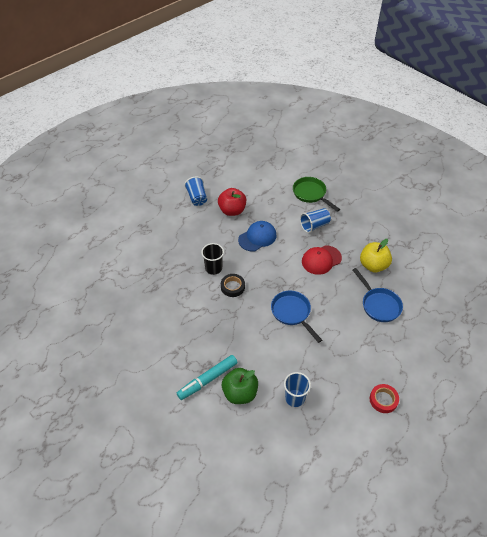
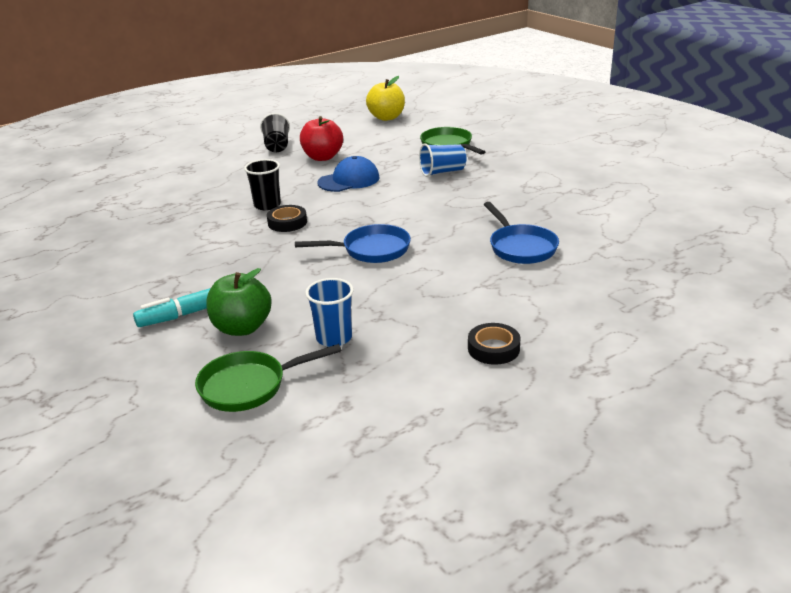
camera: 10 degrees right, 20 degrees down
(197, 198) = (277, 146): blue cup -> black cup
(261, 443) = (249, 386): none -> green pan
(292, 313) = (371, 250): blue pan -> blue pan turned 105 degrees clockwise
(321, 260) = (440, 202): red cap -> none
(373, 265) = (524, 209): yellow apple -> yellow apple (386, 117)
(383, 400) = (493, 348): red tape -> black tape

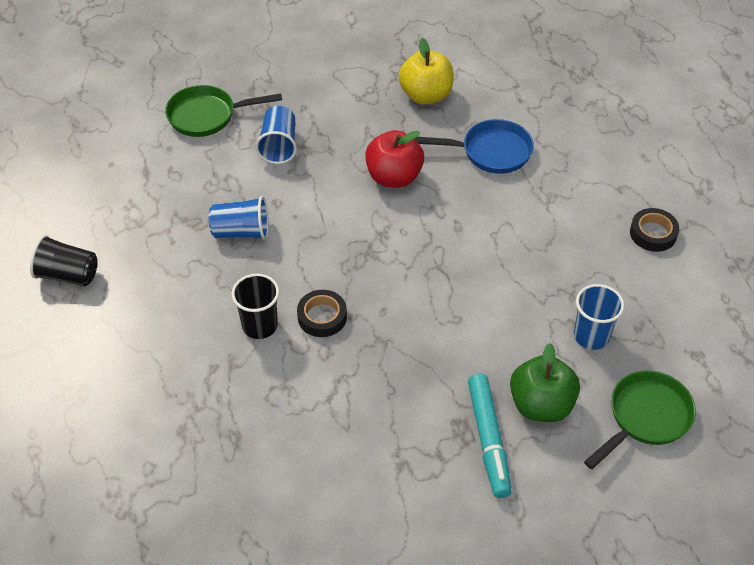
camera: 70 degrees left, 20 degrees up
(249, 386) = (645, 418): green pan -> green pan turned 135 degrees counterclockwise
(322, 157) = (148, 237): red apple -> red apple (394, 177)
(349, 180) = (241, 232): blue cap -> blue cup
(371, 250) = (433, 262): blue pan -> none
(386, 117) = (62, 139): yellow apple -> yellow apple (426, 95)

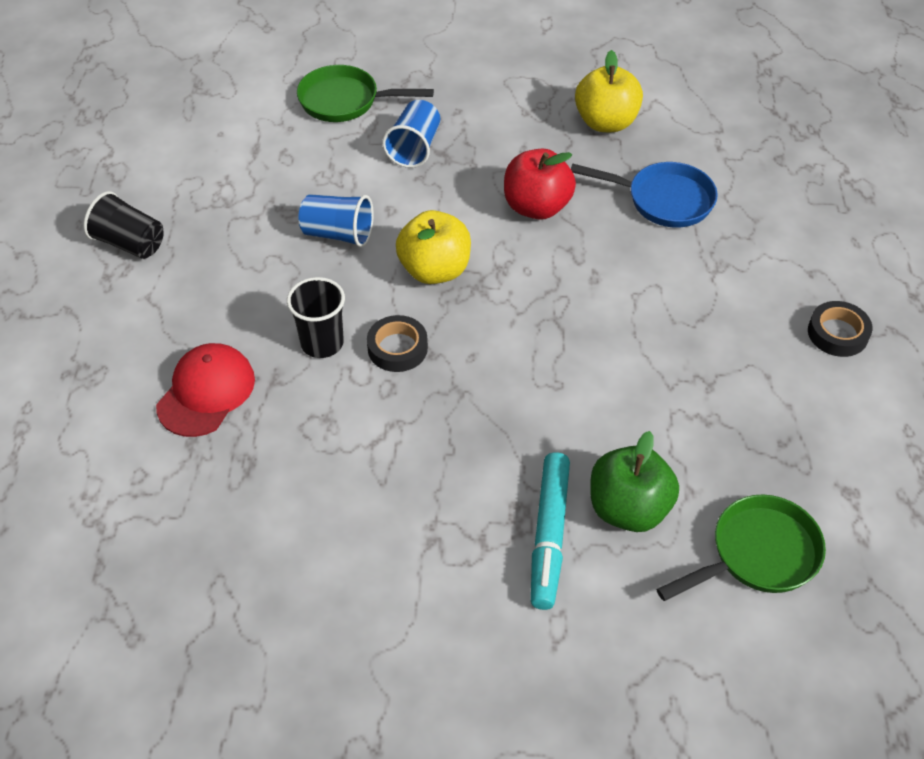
camera: 15 degrees right, 0 degrees up
(179, 387) = (206, 392): none -> red cap
(330, 246) = (434, 270): none -> yellow apple
(591, 336) = (719, 440): blue cup -> none

